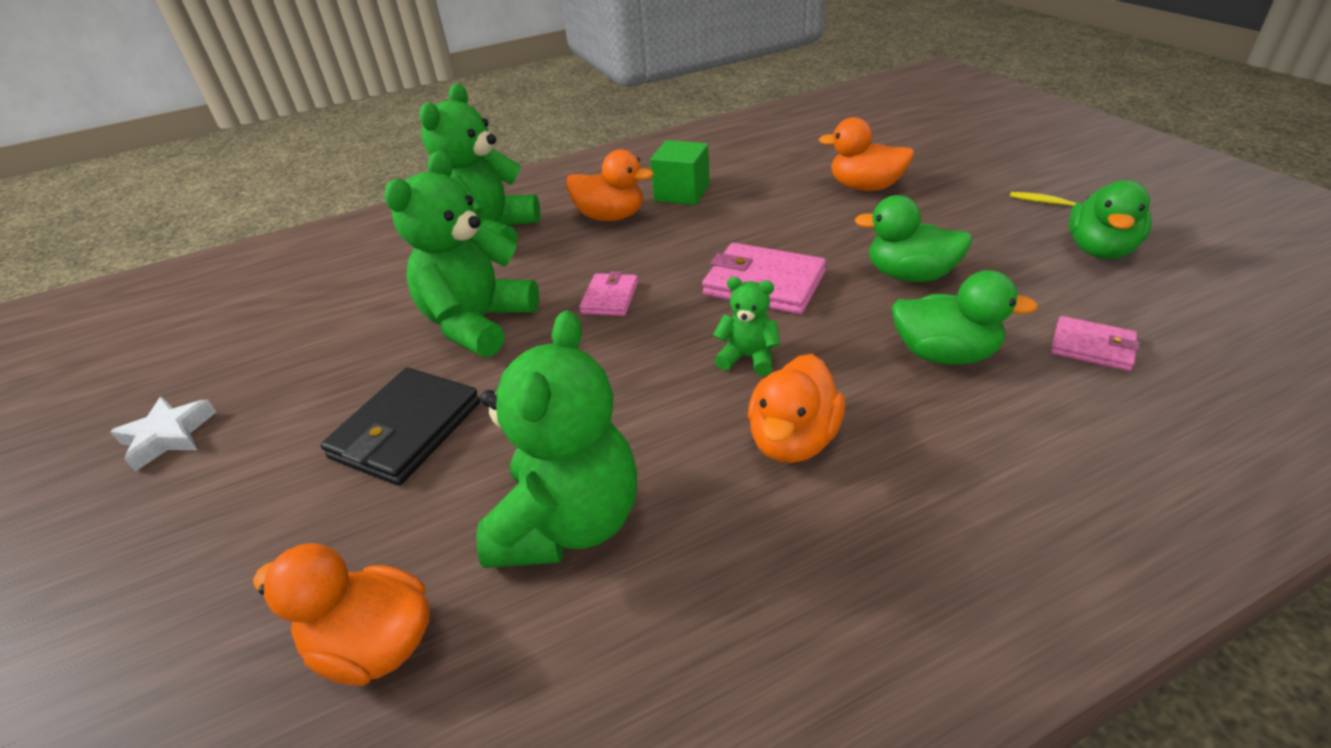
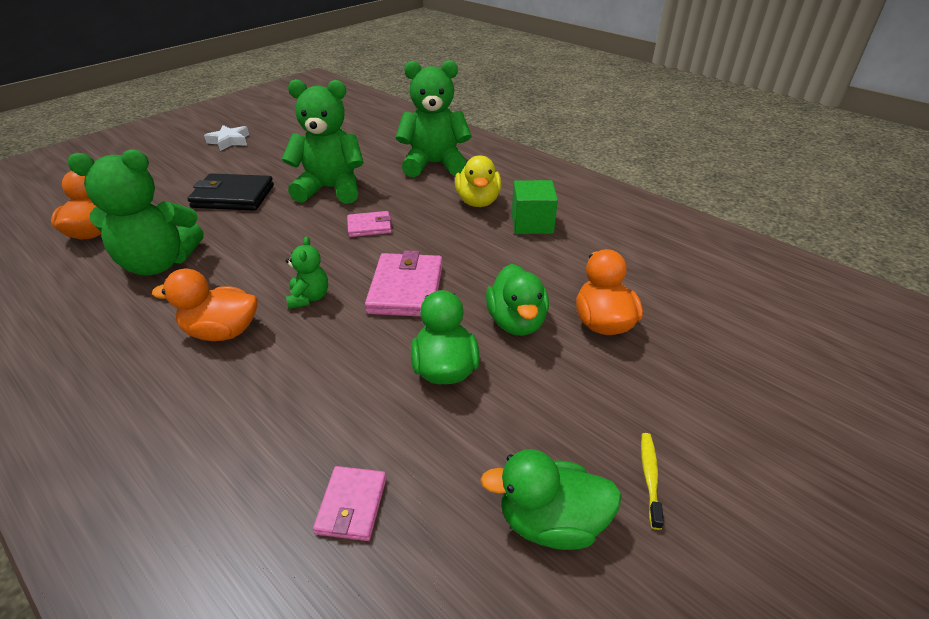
camera: 65 degrees right, 0 degrees up
(610, 217) = (478, 201): orange duck -> yellow duck
(944, 354) = (326, 399): green duck -> green duck (516, 322)

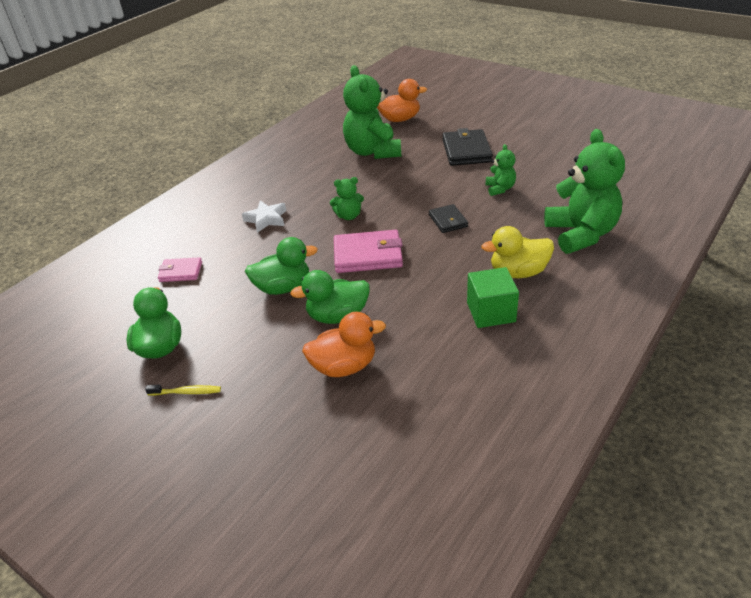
camera: 85 degrees right, 0 degrees up
(222, 332) = (309, 194): orange duck -> none
(229, 141) = (555, 122): white star -> white star (266, 219)
(330, 189) = (500, 189): green teddy bear -> green teddy bear, size x0.48
(369, 226) = (448, 221): pink wallet -> black wallet

